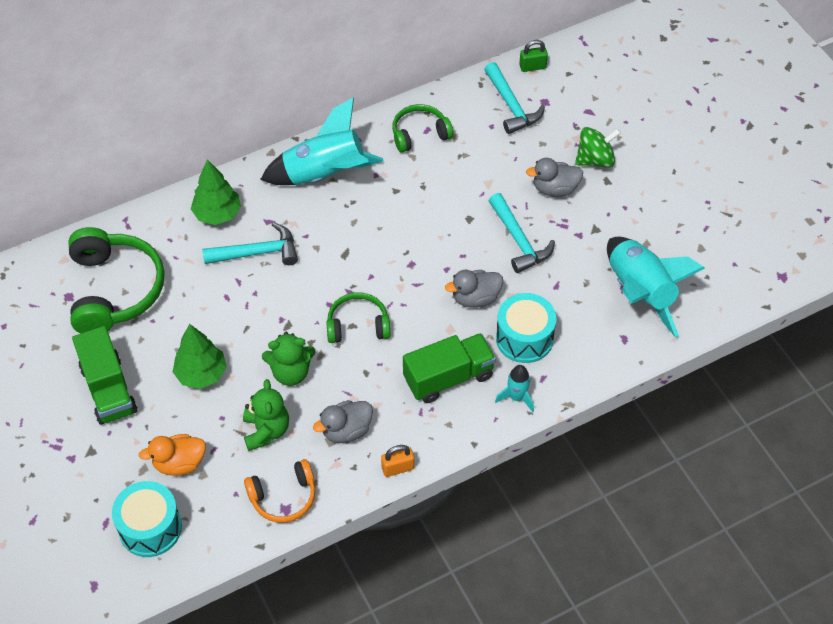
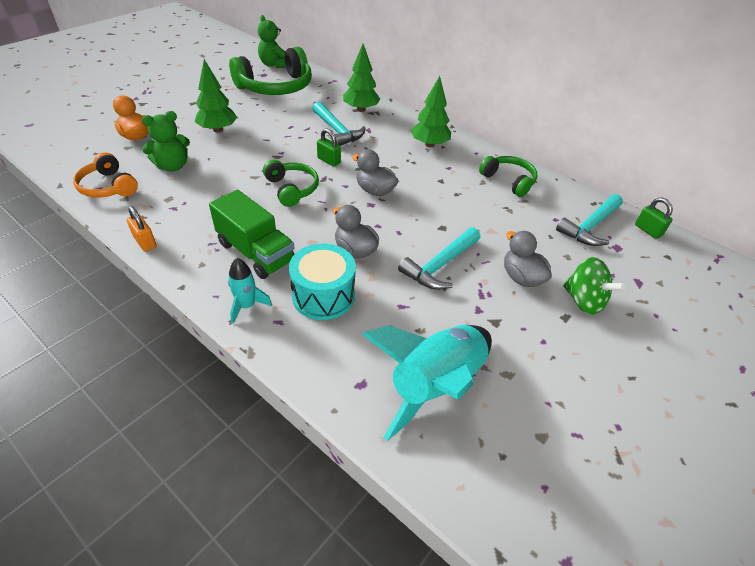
camera: 65 degrees right, 10 degrees down
(108, 389) = (194, 100): green truck -> none
(150, 528) = (77, 136): turquoise drum -> none
(291, 372) = (232, 166): green teddy bear -> green teddy bear (274, 65)
(317, 278) = (329, 160): none -> green padlock
(325, 174) = (429, 144): turquoise rocket -> green tree
(346, 430) = (181, 205): grey duck -> grey duck (375, 191)

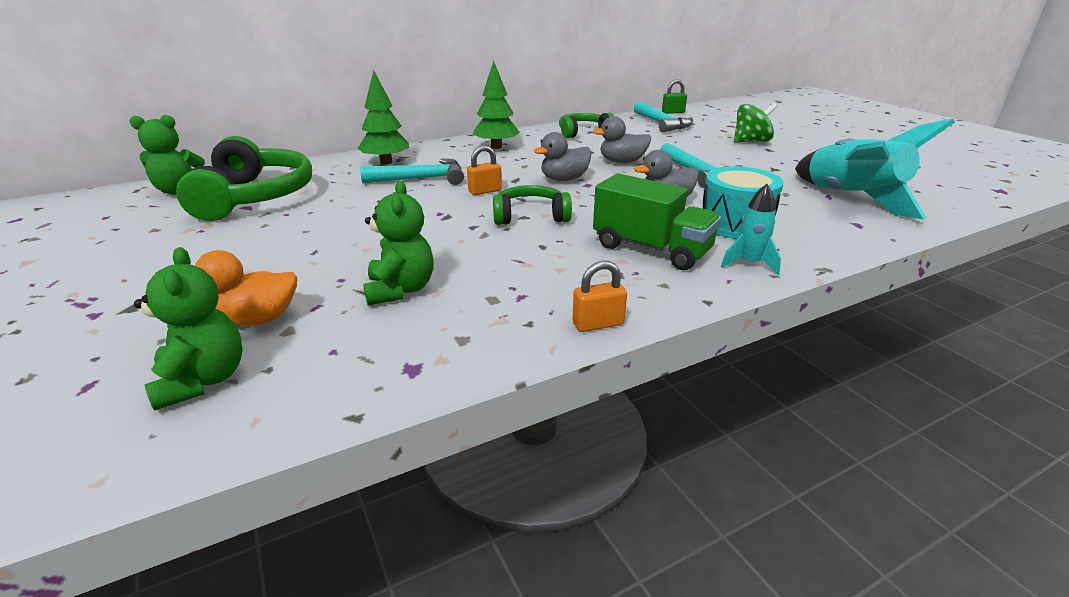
camera: 65 degrees left, 15 degrees down
(86, 141) = (203, 380): none -> green teddy bear
(108, 187) = (412, 355): orange headphones -> none
(218, 130) = (327, 247): green tree -> none
(256, 252) = (651, 249): green truck -> green truck turned 60 degrees clockwise
(329, 160) = (485, 191): green padlock -> orange padlock
(521, 277) = (720, 152): grey duck -> grey duck (622, 162)

